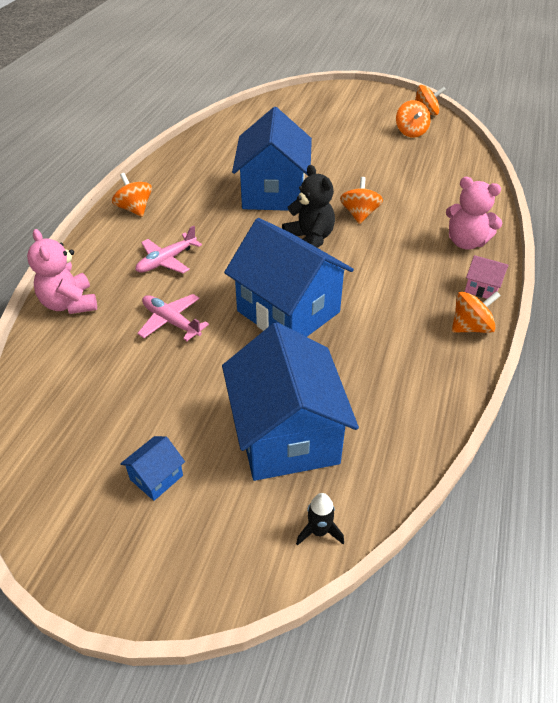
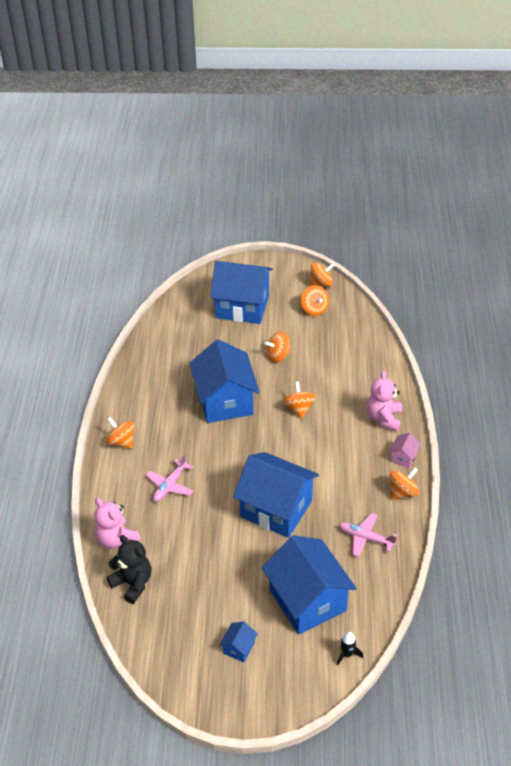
camera: 15 degrees left, 0 degrees up
(171, 322) = (197, 537): pink plane -> pink plane (365, 538)
(309, 239) = (269, 441): black teddy bear -> black teddy bear (132, 583)
(330, 119) = (242, 306): none -> blue house
(353, 164) = (278, 356): none -> orange spinning top
(466, 242) = (384, 418): pink teddy bear -> pink teddy bear turned 90 degrees clockwise
(482, 288) = (403, 457): pink house -> pink house turned 75 degrees counterclockwise

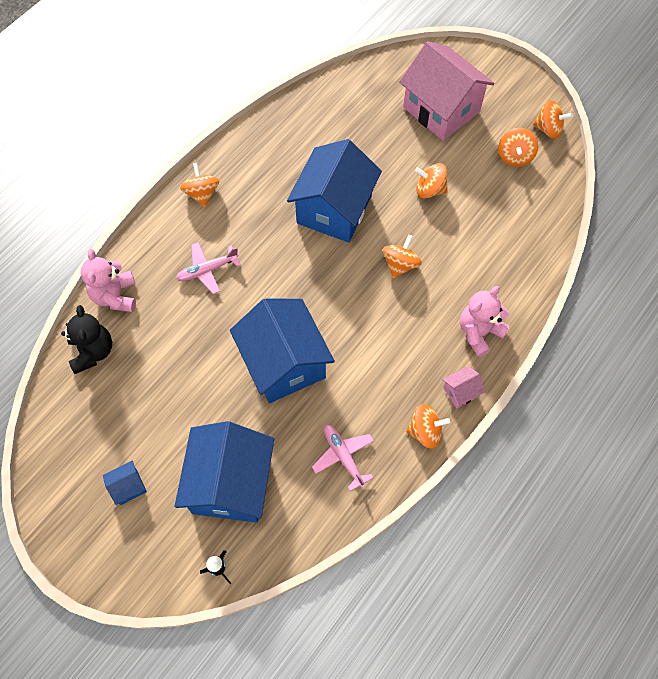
camera: 35 degrees right, 20 degrees up
(242, 306) = (441, 109): blue house -> pink house

